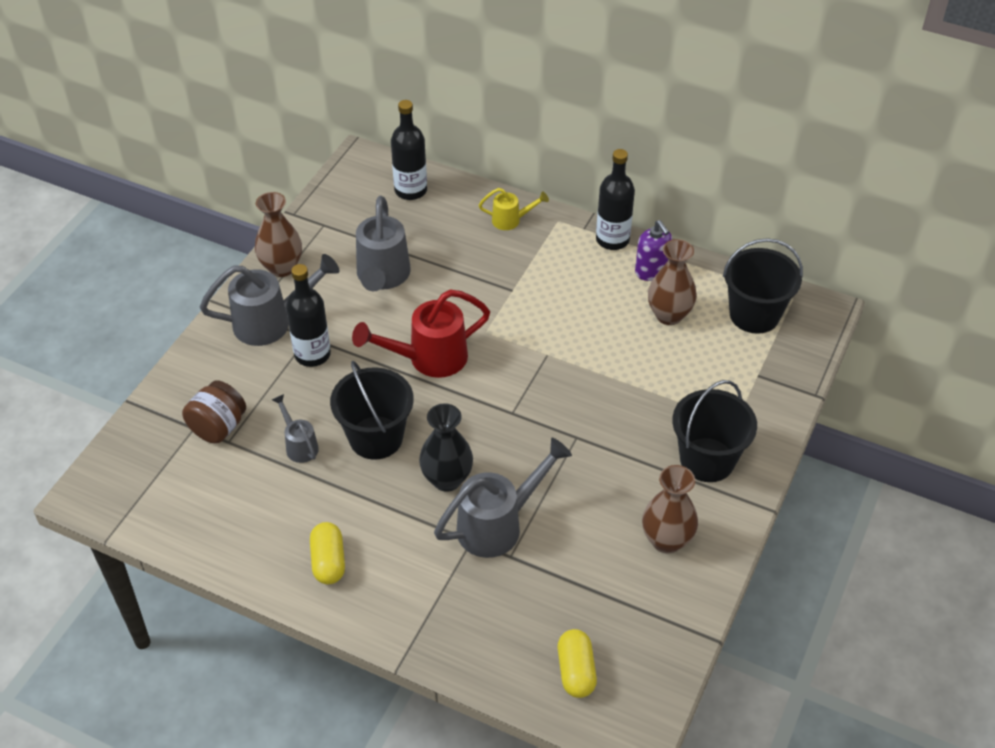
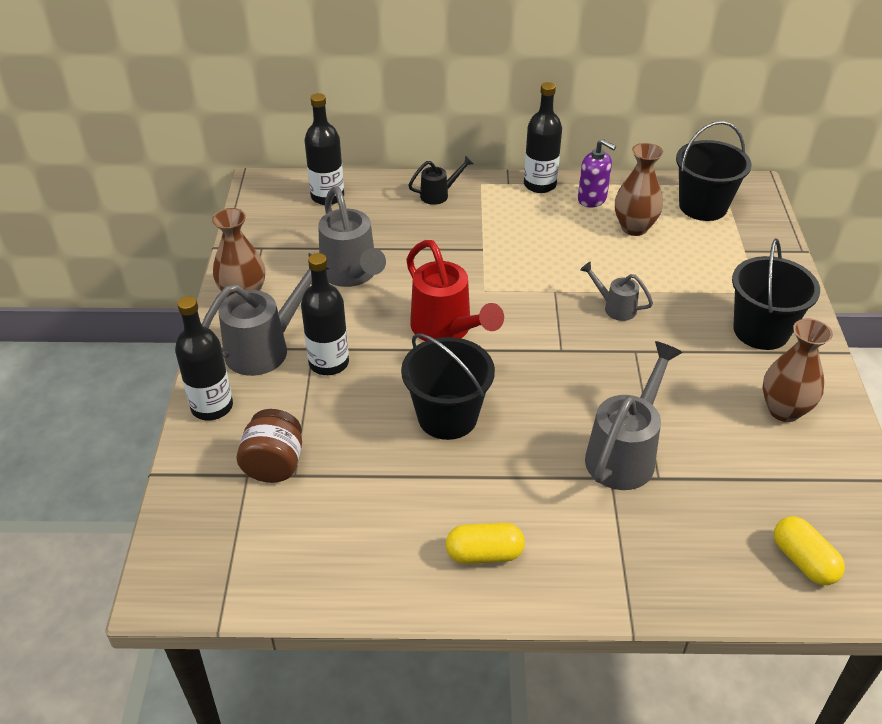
camera: 25 degrees left, 5 degrees down
(200, 360) = (212, 407): none -> black bottle
(299, 445) = (373, 451): grey watering can -> grey watering can (614, 307)
(328, 561) = (484, 554): yellow capsule -> yellow capsule turned 60 degrees counterclockwise
(428, 359) = (447, 330): red watering can -> red watering can turned 75 degrees counterclockwise
(447, 479) = (545, 430): black vase -> none
(511, 220) = (439, 195): yellow watering can -> black watering can

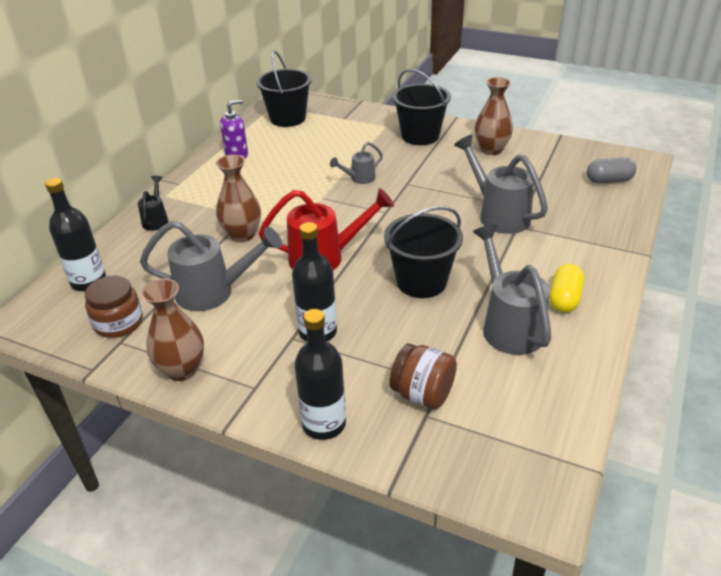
camera: 65 degrees left, 5 degrees down
(266, 347) = (268, 368): grey watering can -> grey watering can (508, 324)
(284, 236) = (118, 323): none -> brown jar
(540, 185) = (196, 171): black bottle -> none
(634, 228) = (284, 148): brown vase -> brown vase (242, 235)
(803, 561) = (609, 180): yellow capsule -> grey capsule

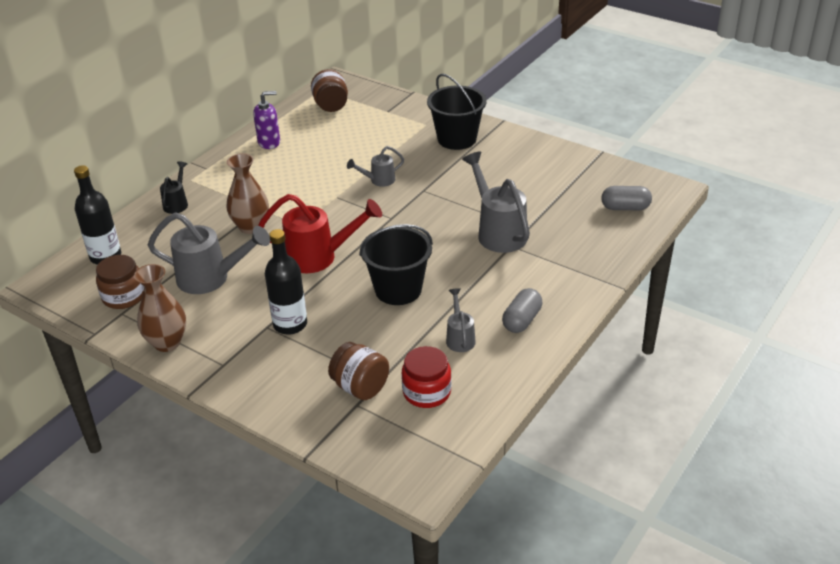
camera: 10 degrees right, 0 degrees up
(287, 118) = (331, 106): black bucket -> brown jar
(324, 424) = (270, 400): black bottle -> none
(491, 150) = (522, 162): brown vase -> none
(499, 390) = (427, 392): none -> red jar
(508, 324) = (460, 337): grey watering can -> grey watering can, size x0.53
(564, 299) = (522, 320): yellow capsule -> grey capsule

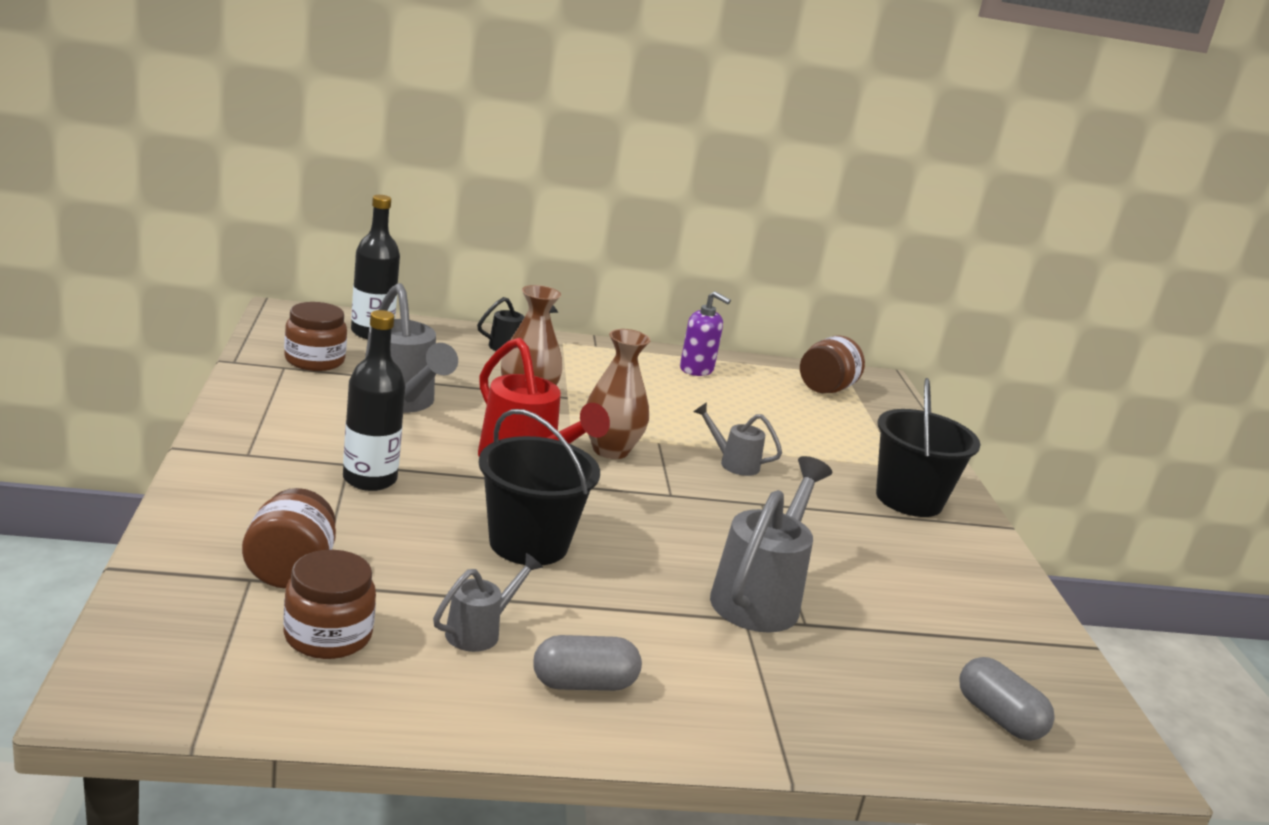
camera: 45 degrees right, 15 degrees down
(167, 342) = (257, 407): brown vase -> brown vase (610, 450)
(427, 392) = (328, 635): red jar -> brown jar

